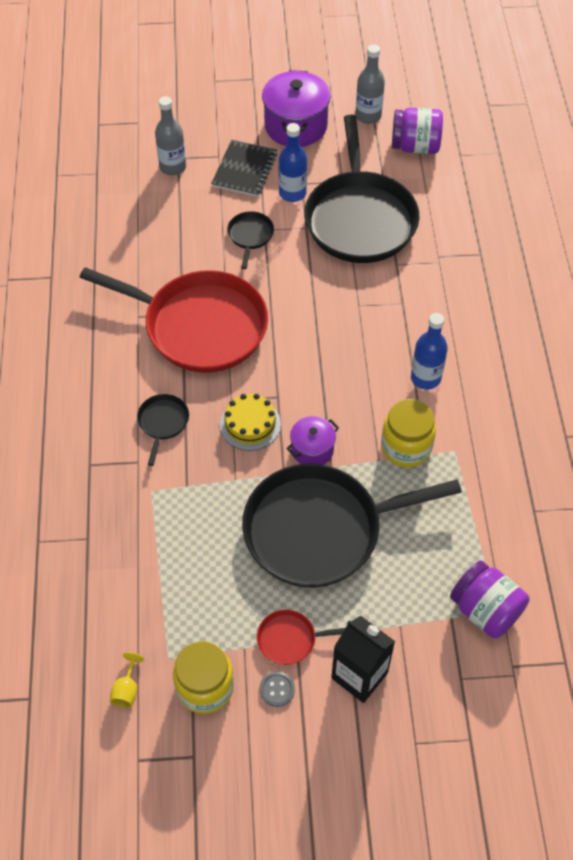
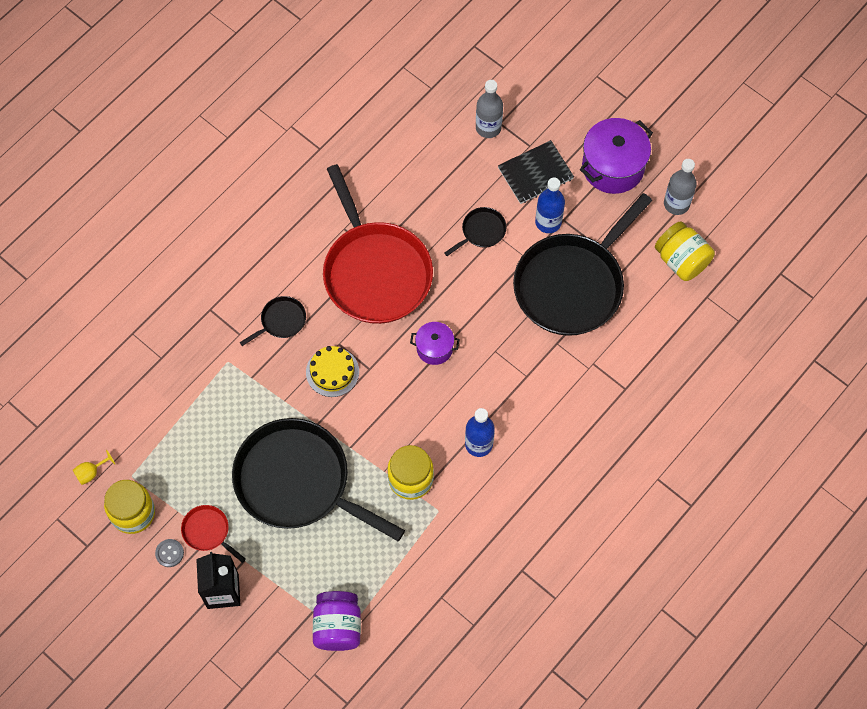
camera: 45 degrees right, 10 degrees up
(312, 449) = (351, 425): purple pot -> purple pot (434, 348)
(415, 146) = (681, 260): purple jar -> yellow jar

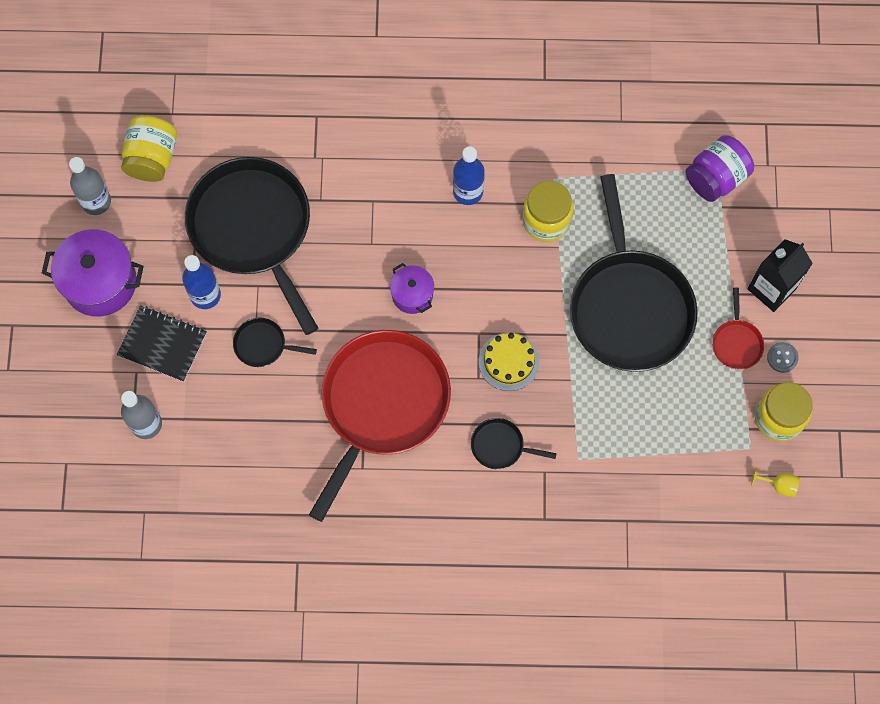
camera: 130 degrees left, 5 degrees up
(572, 285) = (253, 228): black pan -> black pan turned 120 degrees counterclockwise

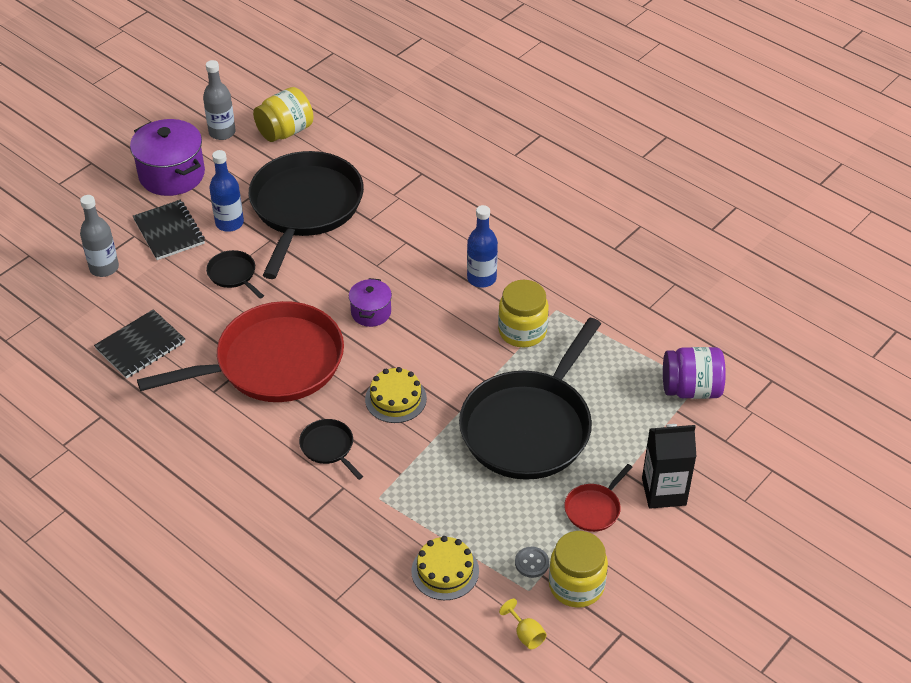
camera: 40 degrees right, 25 degrees down
(259, 474) = (140, 346): none -> black notebook
(680, 481) = (445, 571): none -> yellow cake
(782, 357) = (623, 545): grey button -> grey button (531, 563)

